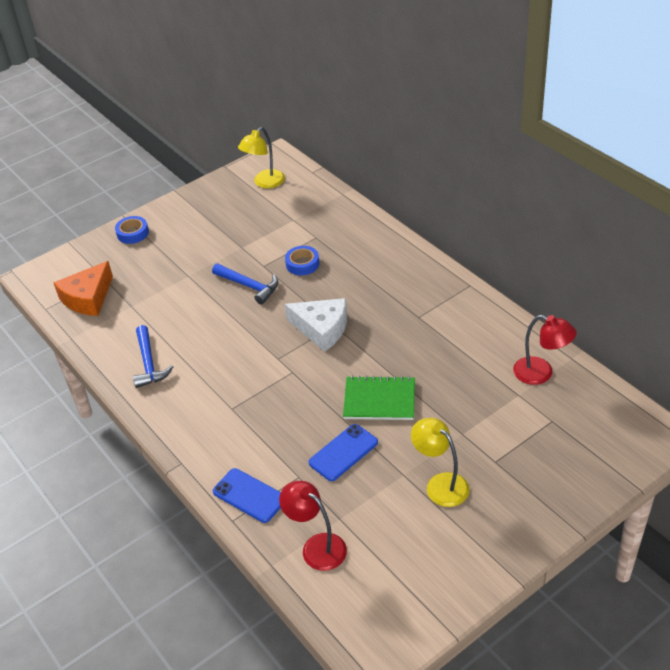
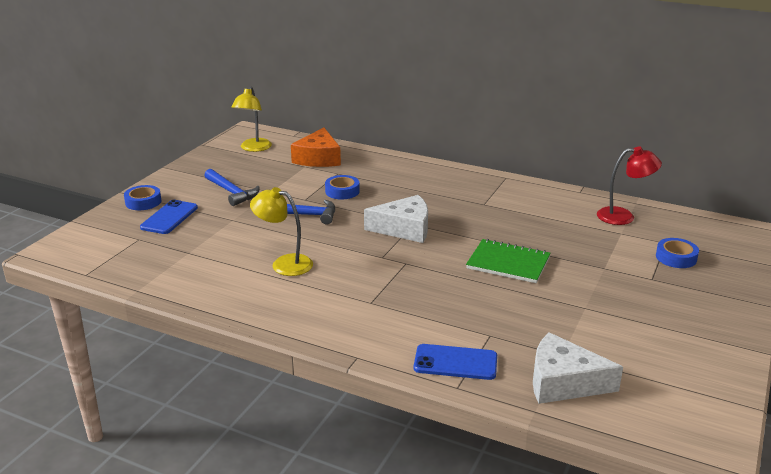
camera: 30 degrees left, 15 degrees down
(88, 298) = (131, 256): orange cheese -> orange cheese (318, 158)
(149, 363) = (248, 290): blue hammer -> blue hammer (232, 192)
(317, 546) = (563, 382): red lamp -> white cheese
(343, 452) = (514, 306): blue phone -> blue phone (169, 217)
(379, 400) = (508, 263): green notebook -> green notebook turned 45 degrees clockwise
(440, 484) = (624, 305): yellow lamp -> yellow lamp (284, 264)
(543, 443) = (676, 257): none -> blue tape

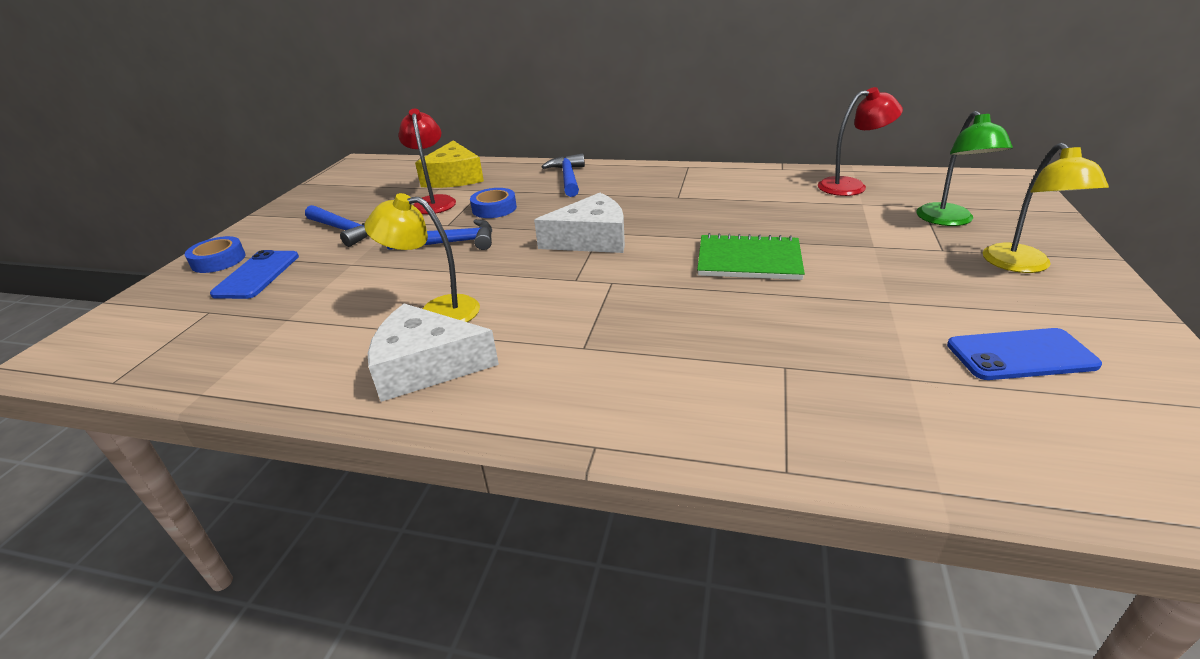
camera: 10 degrees left, 5 degrees up
(253, 148) = (369, 178): yellow lamp -> yellow lamp (1022, 265)
(299, 178) = (434, 201): none -> red lamp
(318, 158) = (454, 178): orange cheese -> yellow cheese
(406, 173) = (568, 178): none -> blue hammer
(455, 362) = (759, 424): blue phone -> blue phone (1020, 355)
(563, 382) = (946, 426): white cheese -> white cheese (426, 366)
(676, 257) = (949, 220): blue tape -> green lamp

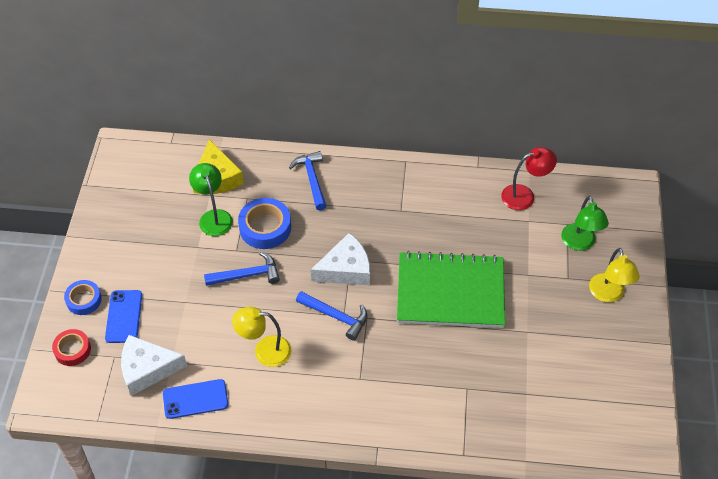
camera: 10 degrees left, 20 degrees up
(157, 303) = (72, 350): none -> red tape
(346, 230) = (161, 259): blue hammer -> blue hammer (336, 316)
(426, 366) = (275, 398): white cheese -> white cheese (147, 369)
(434, 201) = (214, 217): red lamp -> green lamp
(494, 208) = (265, 227): blue tape -> blue tape, size x1.56
(749, 260) = (450, 292): green notebook -> green notebook, size x1.69
(1020, 355) = (582, 374): blue phone -> blue phone (195, 399)

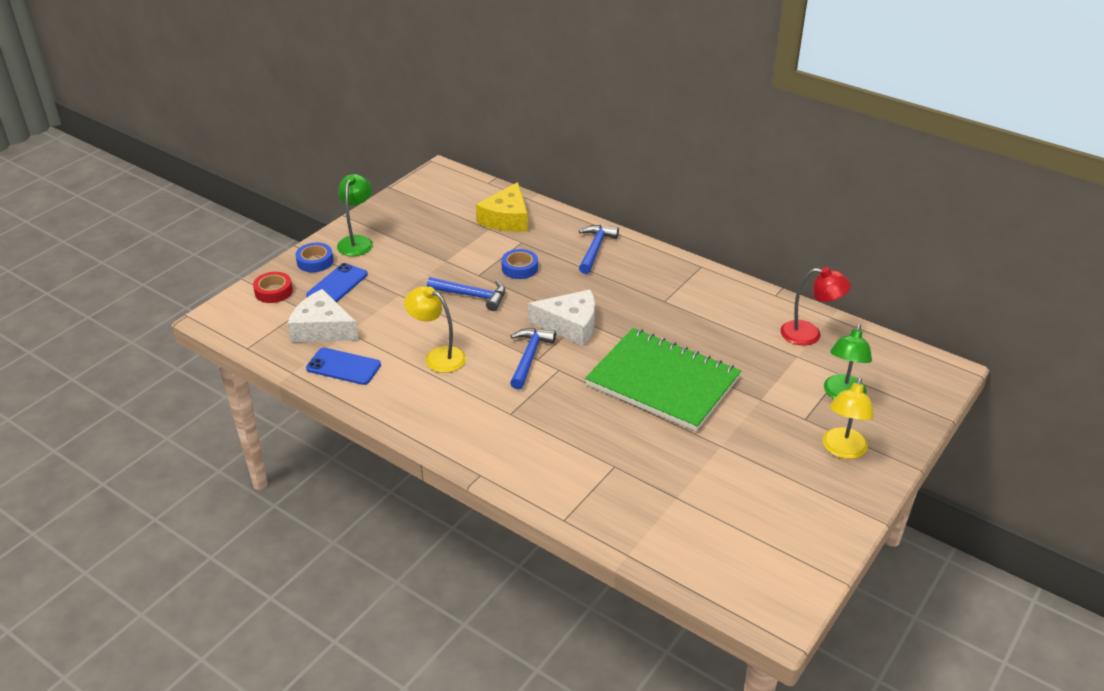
camera: 30 degrees right, 15 degrees down
(214, 217) = (479, 245): green lamp -> green lamp (357, 241)
(265, 227) = (519, 268): blue tape -> blue tape, size x0.64
(336, 316) = (529, 357): blue hammer -> blue hammer turned 135 degrees counterclockwise

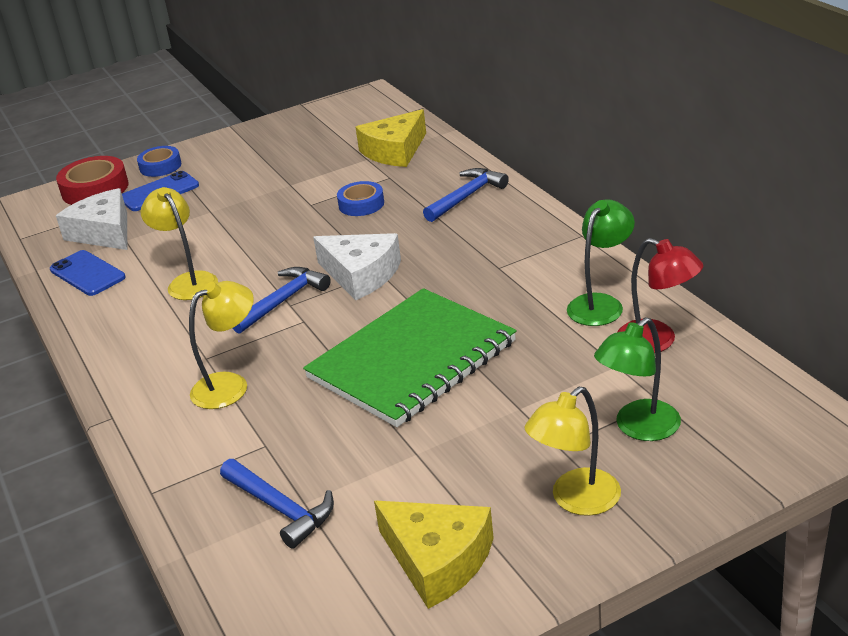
camera: 30 degrees right, 5 degrees down
(273, 291) = (95, 189): red tape -> red tape, size x1.56
(357, 241) = (219, 153): green lamp -> green lamp (600, 304)
(472, 296) = (283, 225): blue hammer -> blue hammer (281, 508)
(549, 429) = (230, 385): none -> yellow lamp
(662, 382) = (412, 360): green notebook -> green notebook turned 75 degrees clockwise
(793, 510) = (437, 560): none -> yellow cheese

